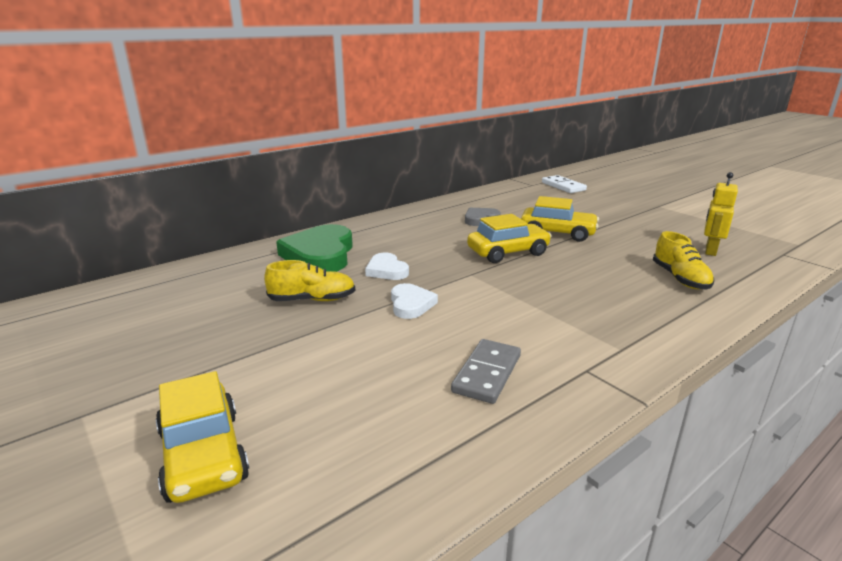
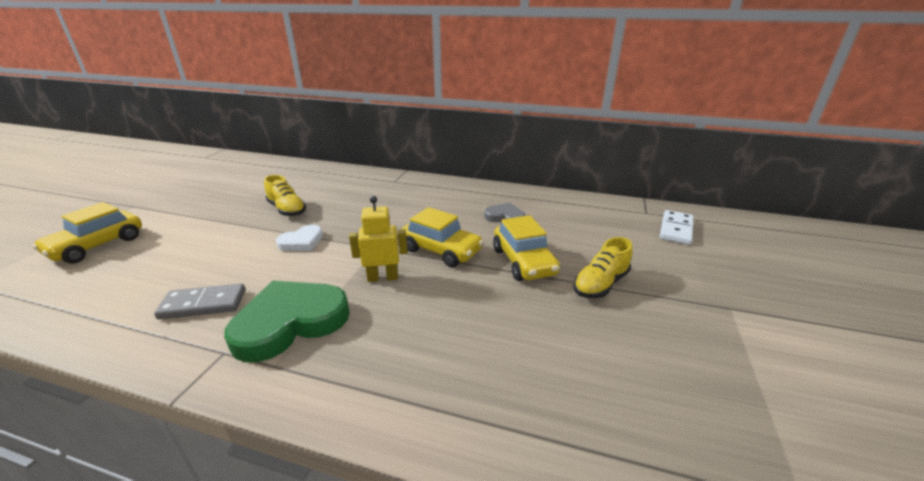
camera: 55 degrees right, 5 degrees up
(320, 255) = (359, 188): green heart -> green heart (290, 322)
(386, 270) = (353, 216): white heart -> none
(680, 278) = (485, 374): yellow shoe -> yellow shoe (600, 284)
(710, 250) = (617, 387): yellow robot -> yellow robot (383, 277)

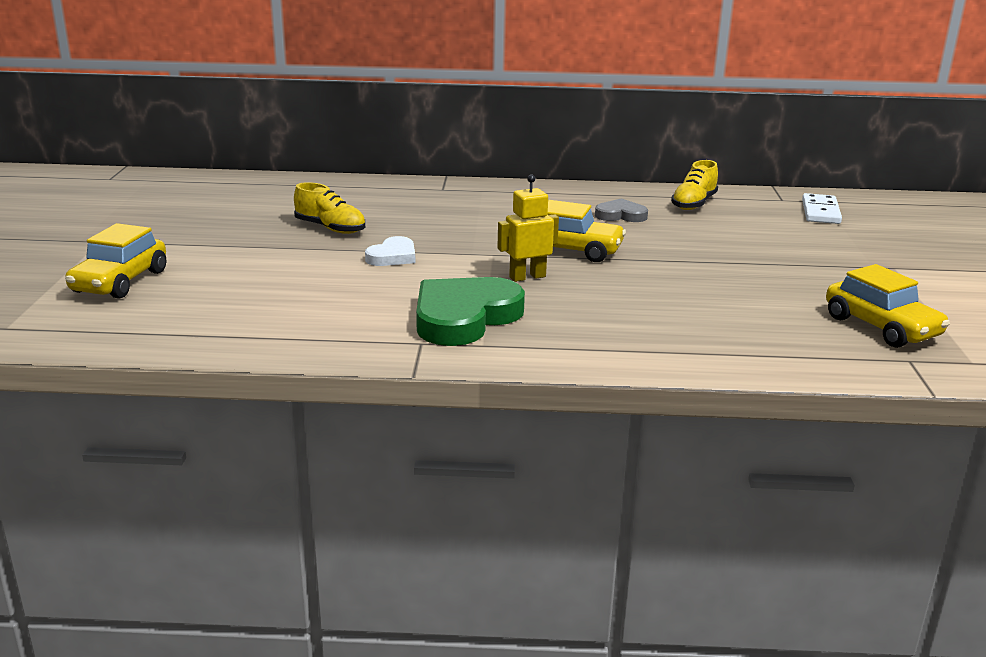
camera: 15 degrees left, 5 degrees down
(203, 304) = (346, 314): grey domino -> none
(523, 262) = (672, 252): yellow car -> yellow car (881, 327)
(600, 284) = (763, 262): yellow shoe -> yellow shoe (693, 204)

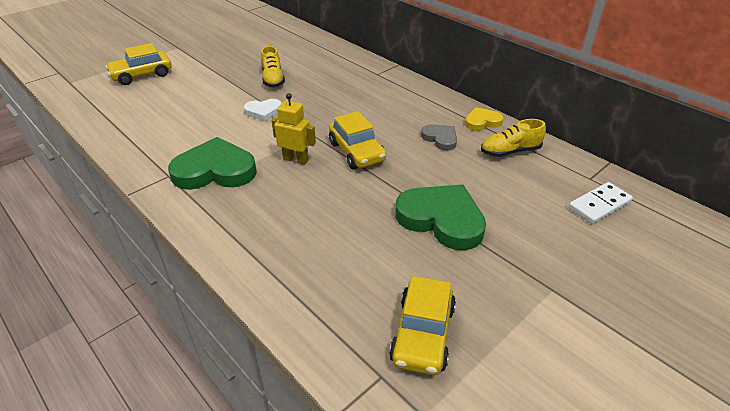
camera: 45 degrees right, 15 degrees up
(627, 192) = (482, 122): none -> yellow heart
(744, 263) = (441, 219): none -> green heart

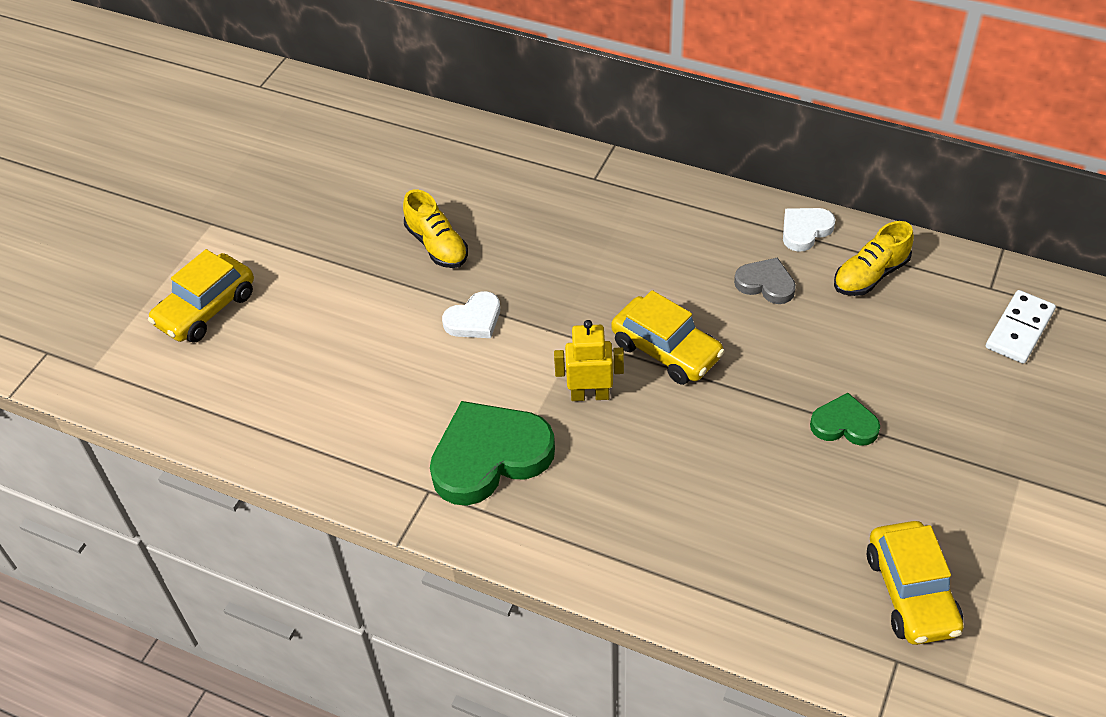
camera: 20 degrees left, 10 degrees up
(441, 219) = (844, 424): green heart -> green heart, size x0.53
(482, 122) = (805, 230): yellow heart -> white heart

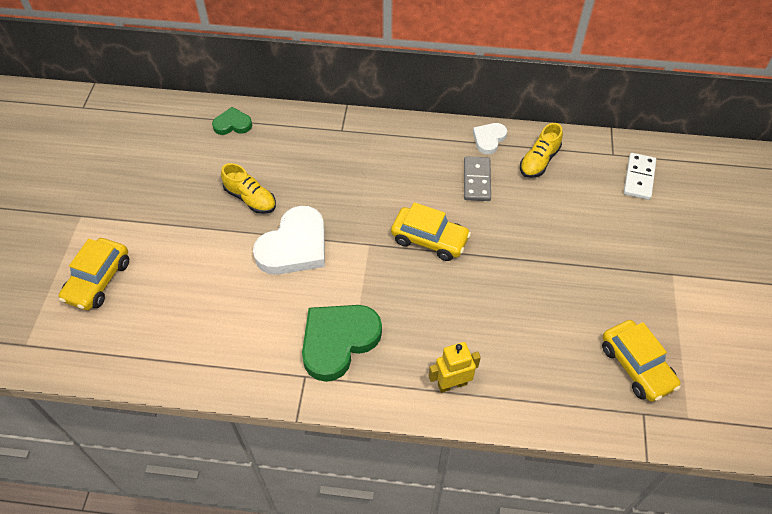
camera: 20 degrees left, 5 degrees up
(474, 319) = (294, 246): white heart -> white heart, size x1.90
(590, 395) = (390, 282): yellow robot -> yellow robot (452, 384)
(766, 284) = (477, 180): grey heart -> grey domino
(844, 424) = (558, 264): green heart -> green heart (232, 124)

